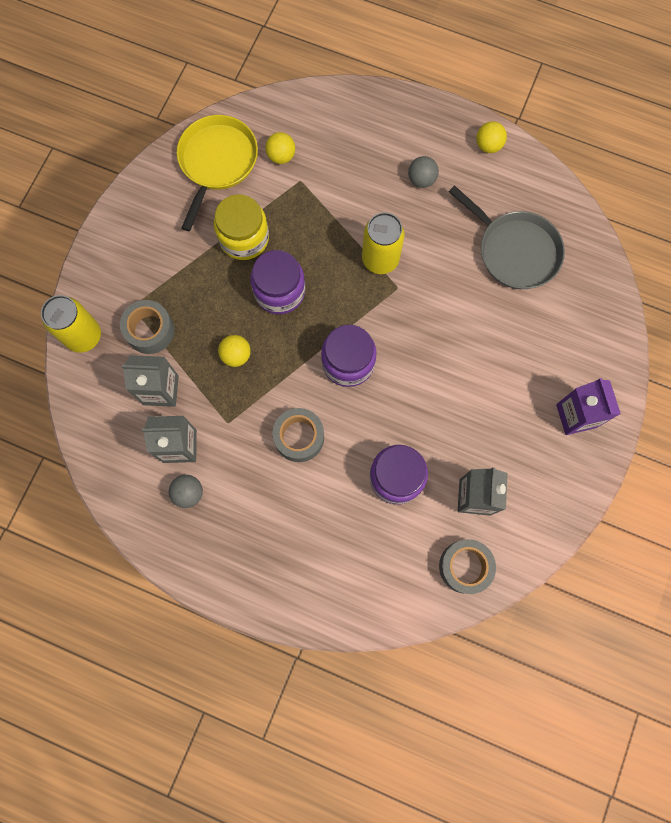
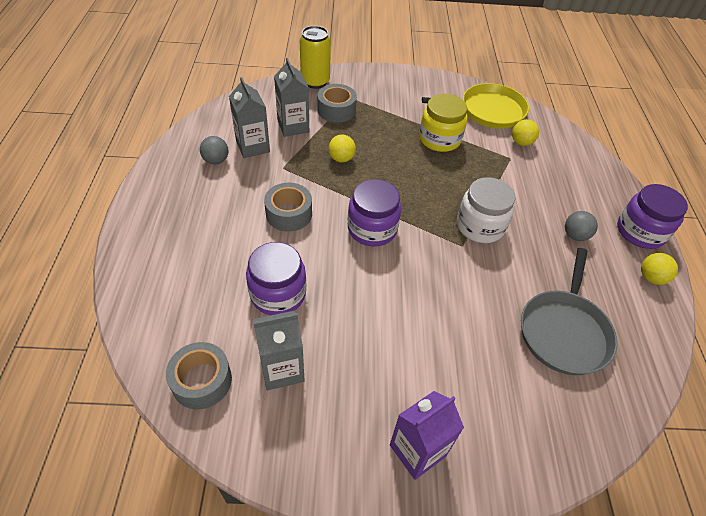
camera: 65 degrees right, 25 degrees down
(279, 291) = (409, 170): purple jar -> purple jar (640, 232)
(380, 259) = (480, 226): yellow can -> white jar

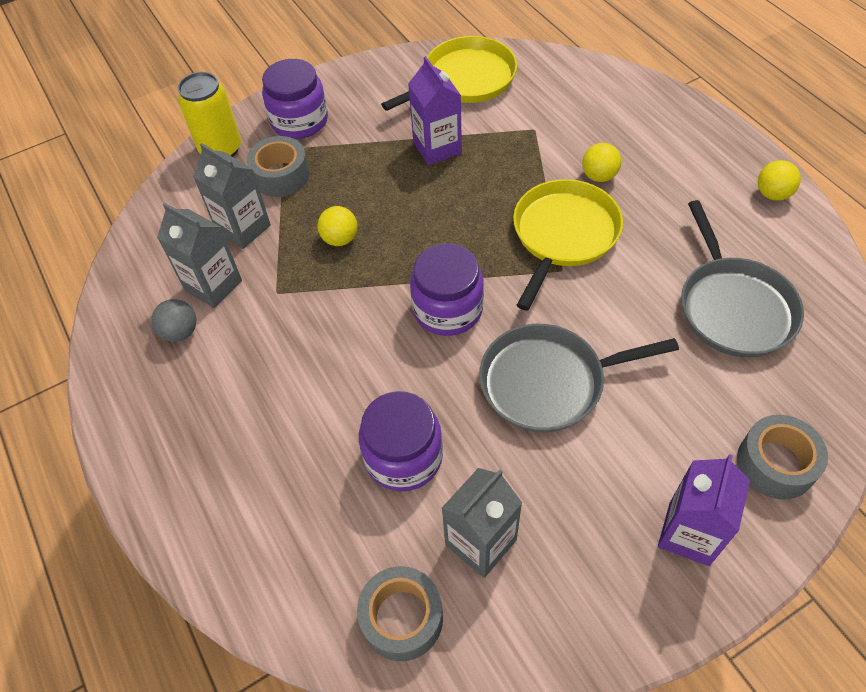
camera: 25 degrees left, 5 degrees up
(289, 214) = (334, 349): grey tape -> grey tape (775, 464)
(399, 304) = (548, 382): none -> grey pan
(439, 139) = (437, 148): yellow jar -> purple carton
(480, 226) = (563, 235): white jar -> yellow pan
(521, 142) = (532, 102): yellow ball -> yellow ball (599, 176)
(575, 235) = (668, 188): grey ball -> none
(640, 232) = (727, 146): purple jar -> purple jar (299, 121)

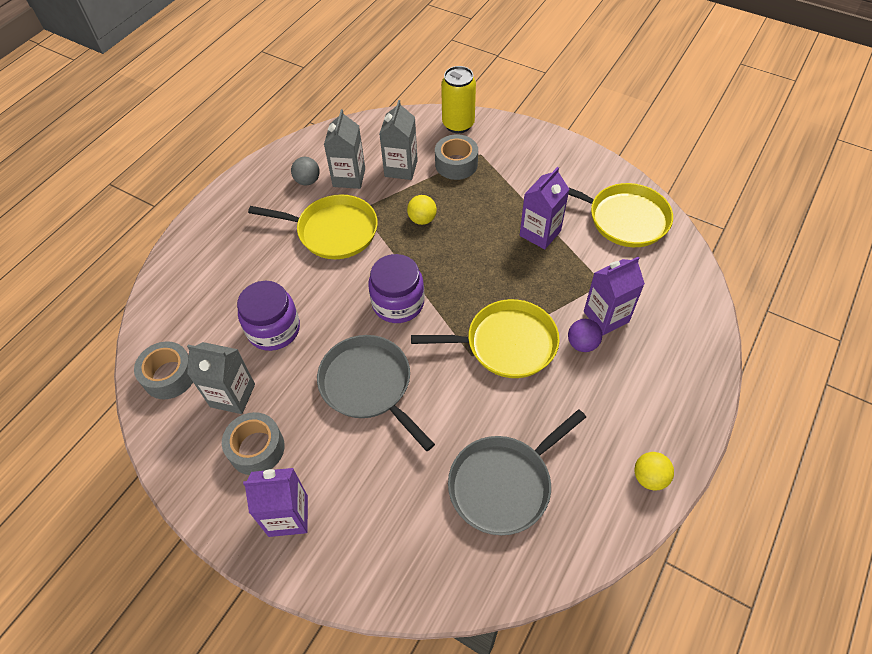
camera: 60 degrees right, 0 degrees up
(289, 334) = (333, 231): none -> yellow pan
(299, 121) = (511, 149): purple jar -> none
(577, 145) = (606, 317): none -> purple carton
(599, 176) = (582, 344): yellow ball -> purple ball
(775, 464) = (370, 558): grey tape -> grey tape (256, 448)

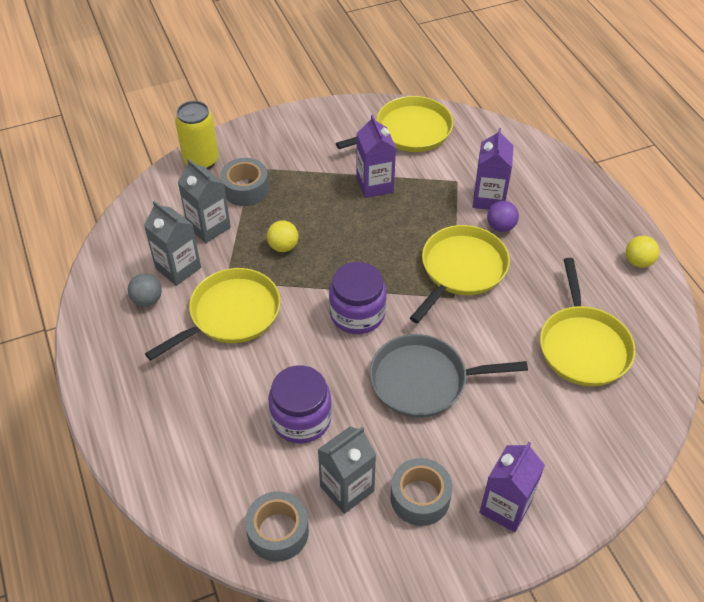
camera: 55 degrees left, 5 degrees down
(503, 484) = (583, 346): grey pan -> yellow pan

